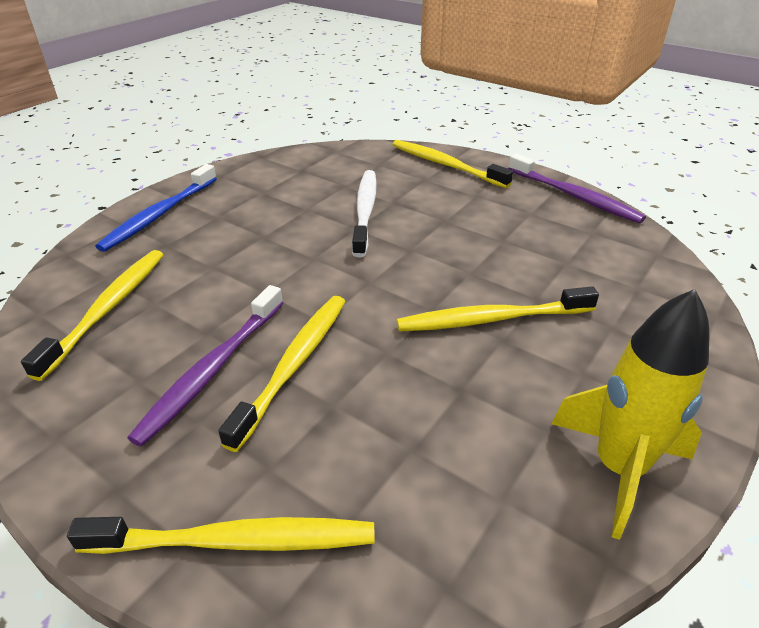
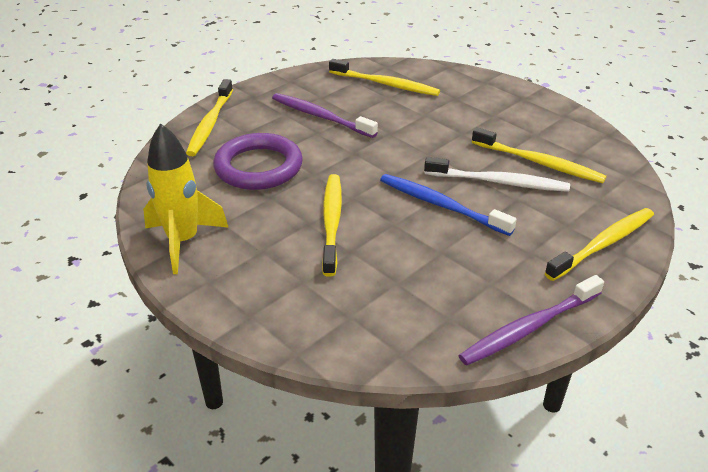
camera: 100 degrees right, 0 degrees up
(159, 215) = (496, 93): blue toothbrush -> blue toothbrush (440, 205)
(295, 364) = (315, 141): yellow toothbrush -> yellow toothbrush (539, 163)
(384, 420) = (258, 167): none -> purple ring

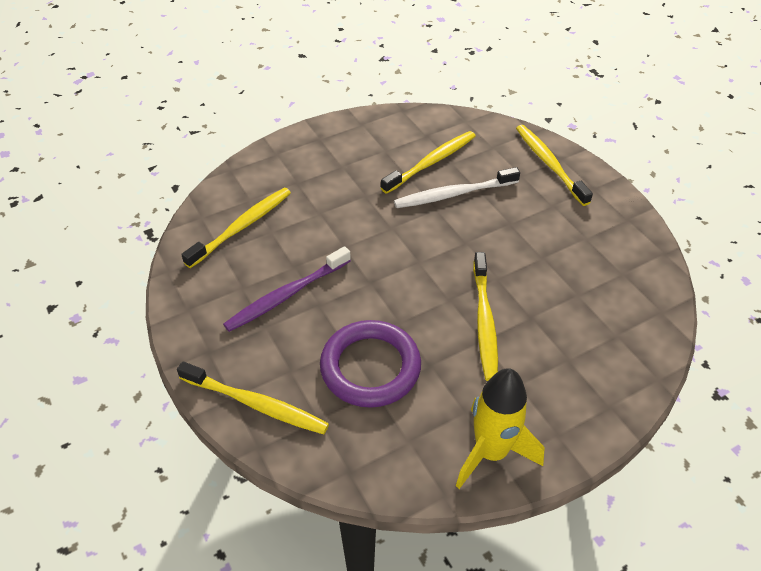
camera: 75 degrees left, 10 degrees up
(332, 222) = (484, 322): yellow toothbrush -> yellow toothbrush turned 105 degrees counterclockwise
(440, 205) = (477, 240): blue toothbrush -> none
(499, 182) = (453, 194): white toothbrush -> white toothbrush turned 135 degrees counterclockwise
(528, 328) = (638, 233): purple toothbrush -> none

